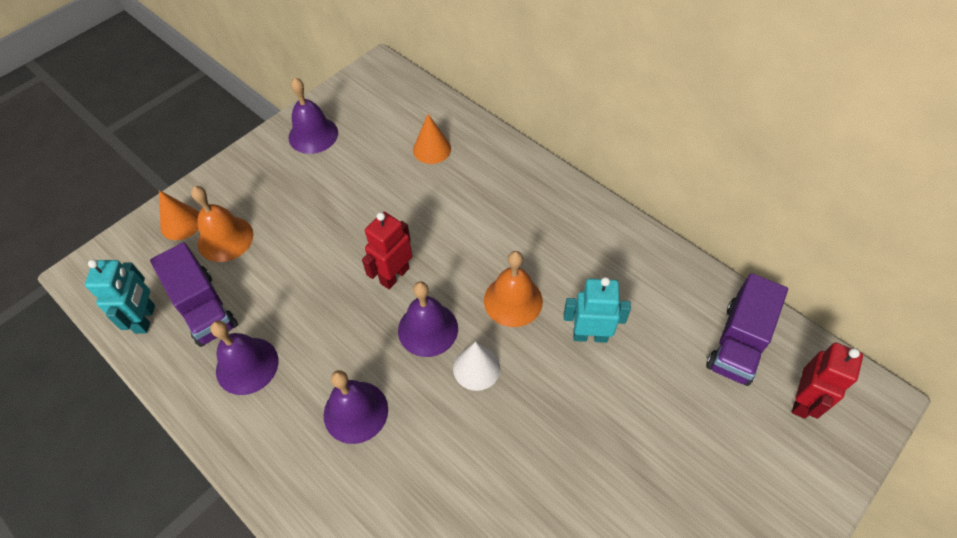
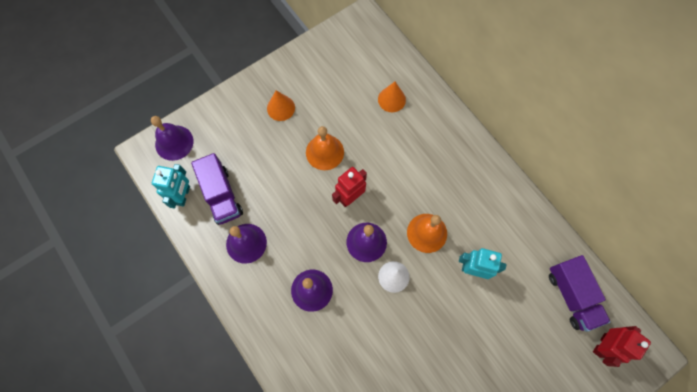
camera: 10 degrees right, 15 degrees up
(181, 223) = (210, 126): orange cone -> orange cone (281, 108)
(225, 238) = (239, 145): orange bell -> orange bell (324, 152)
(313, 135) = (308, 70): purple bell -> purple bell (174, 142)
(738, 342) = (571, 295): purple truck -> purple truck turned 60 degrees counterclockwise

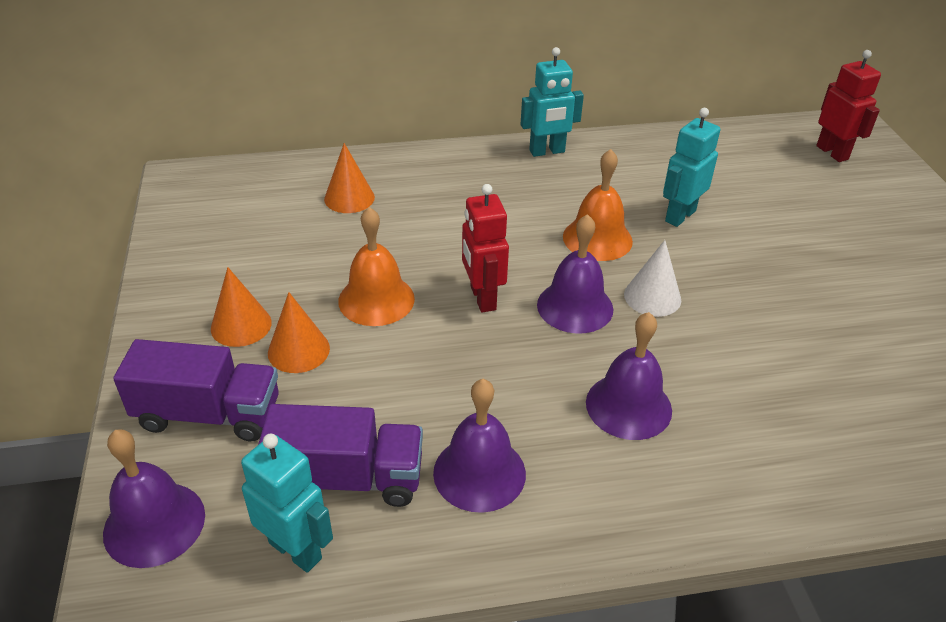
camera: 65 degrees left, 30 degrees down
(278, 139) = (298, 350): none -> orange cone
(494, 175) = (547, 151): none -> turquoise robot
(571, 295) = (755, 152): purple truck -> purple truck (208, 414)

